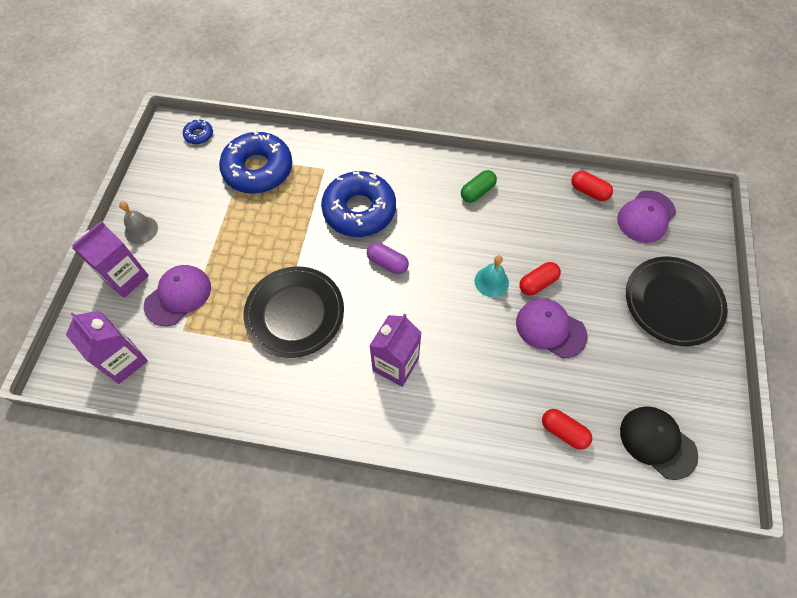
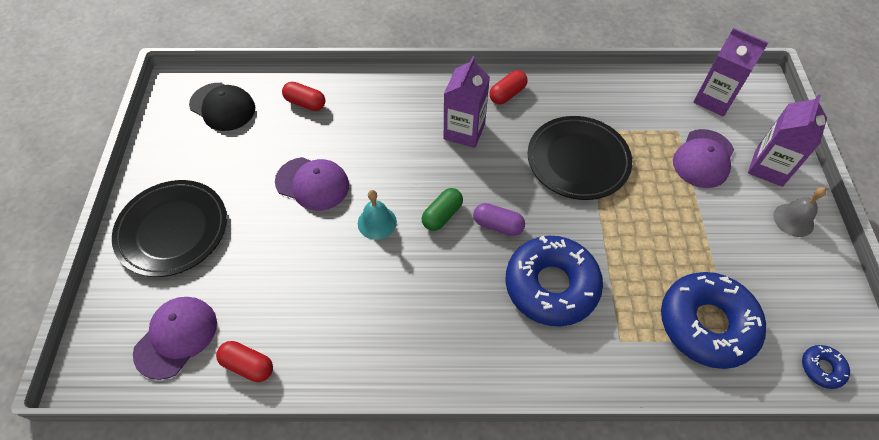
camera: 170 degrees right, 5 degrees down
(477, 192) = (403, 338): green capsule -> green capsule (442, 215)
(537, 283) = (324, 228): red capsule -> red capsule (507, 94)

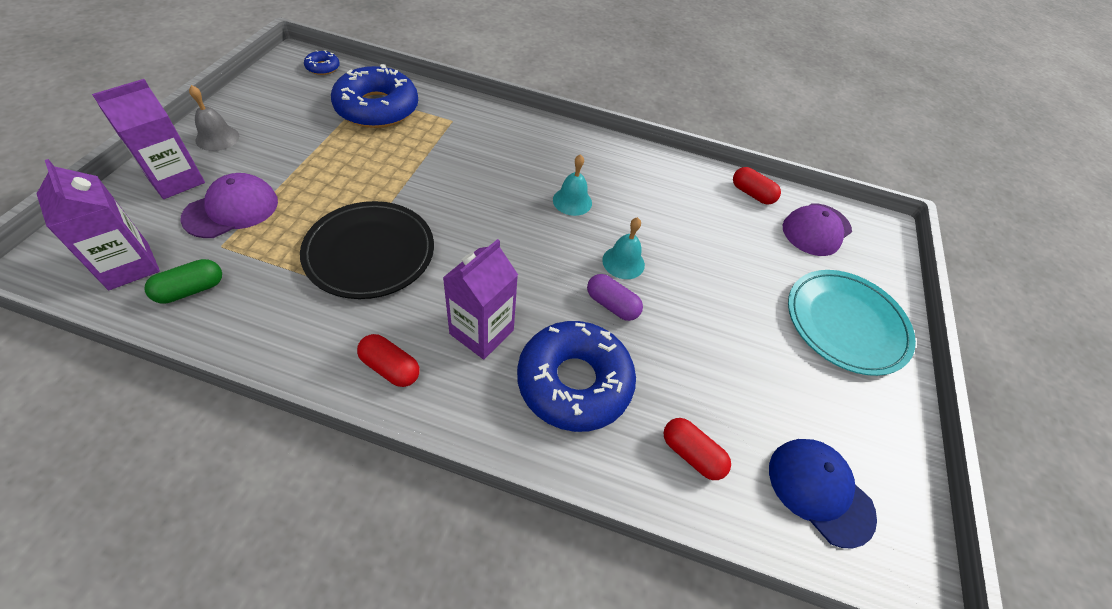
camera: 170 degrees left, 5 degrees down
(172, 230) = (845, 324): black plate -> turquoise plate
(222, 107) = (820, 491): black cap -> blue cap
(312, 183) = (689, 326): purple cap -> none
(442, 215) = (552, 247): green capsule -> green capsule (191, 290)
(443, 274) = (572, 201): none -> turquoise bell
(498, 225) = (500, 221): purple capsule -> purple capsule (612, 305)
(507, 94) = (390, 368): red capsule -> red capsule turned 60 degrees clockwise
(551, 286) = (481, 165): blue donut -> blue donut (574, 382)

